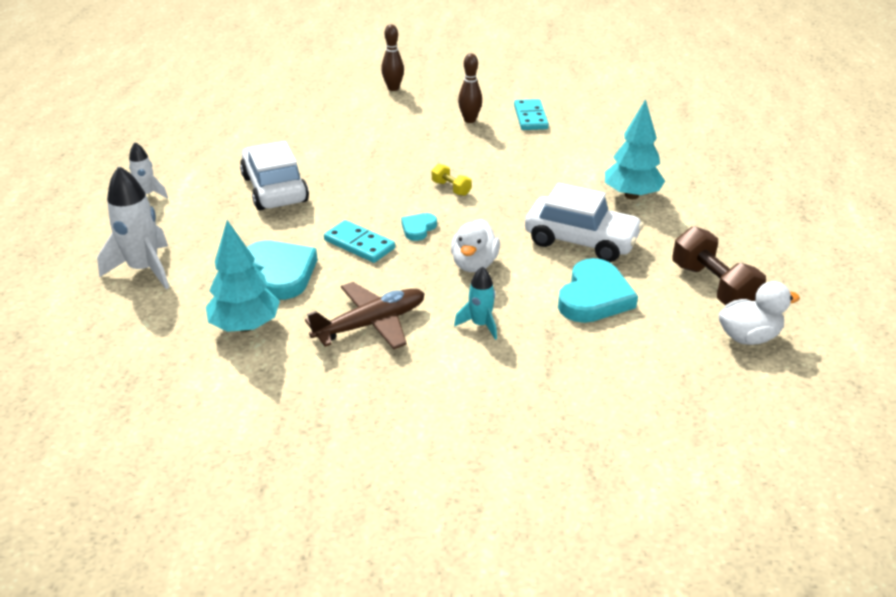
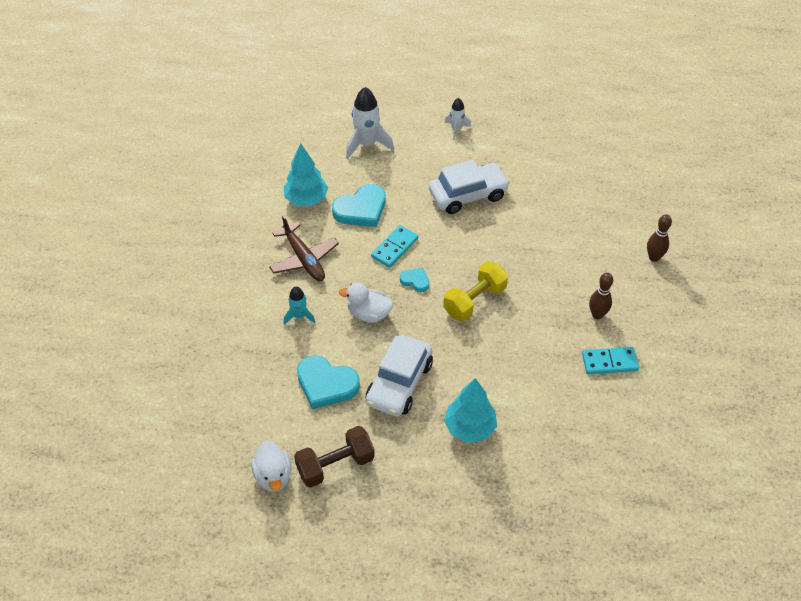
camera: 90 degrees right, 15 degrees up
(451, 188) = (474, 301): yellow dumbbell -> yellow dumbbell, size x1.95

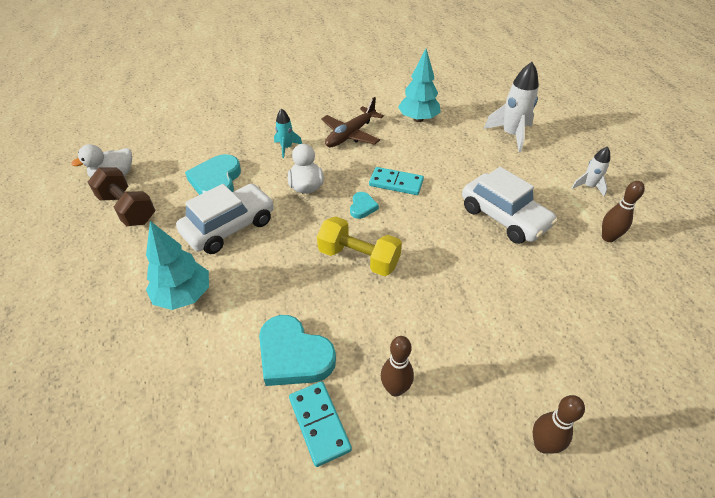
camera: 70 degrees right, 5 degrees down
(361, 209) = (429, 151): turquoise heart -> turquoise heart (294, 355)
(399, 383) = (229, 227): white car -> white car turned 135 degrees clockwise
(513, 147) = (608, 238): none -> brown bowling pin

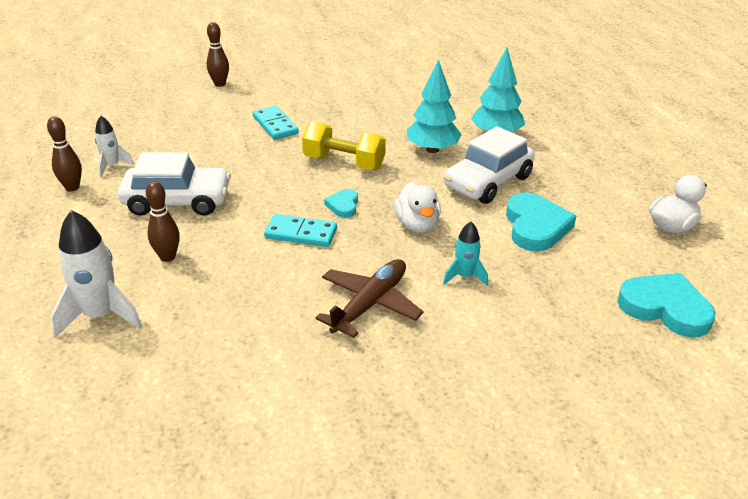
camera: 175 degrees right, 10 degrees down
(127, 209) = (615, 193): brown dumbbell -> none
(294, 355) = (389, 109): turquoise heart -> turquoise heart (665, 308)
(319, 424) = (362, 86): turquoise domino -> turquoise domino (275, 125)
(395, 389) = (312, 99): brown bowling pin -> brown bowling pin (167, 257)
(418, 119) = (252, 341): turquoise tree -> turquoise tree (432, 149)
(504, 217) = (177, 201): white car -> white car turned 135 degrees clockwise
(588, 186) = (44, 239): white rocket -> white rocket (112, 166)

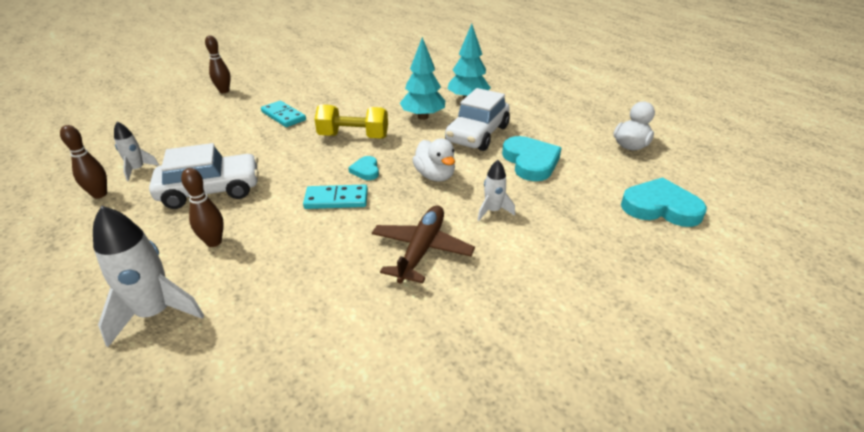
camera: 15 degrees left, 0 degrees up
(465, 276) = (493, 211): turquoise rocket -> white rocket

